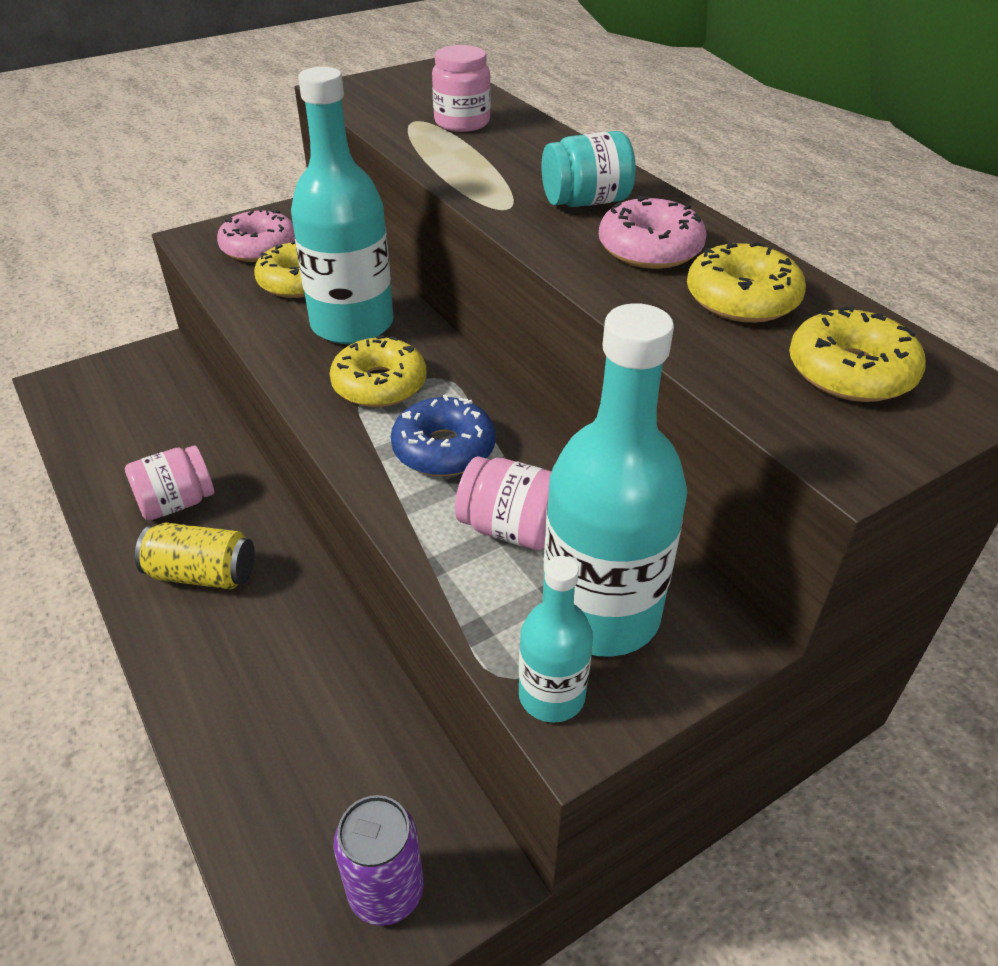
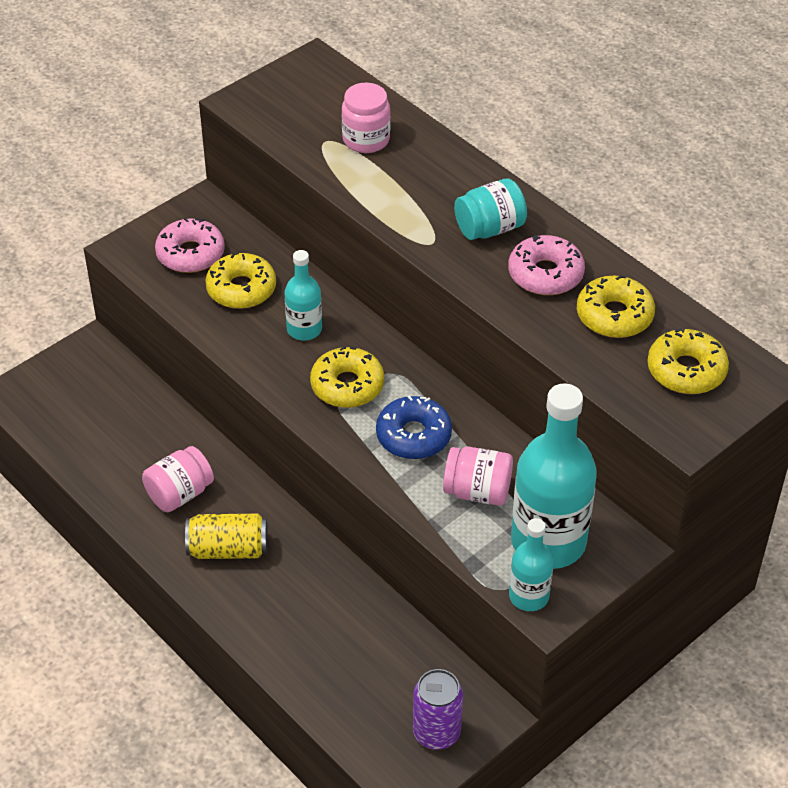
camera: 10 degrees left, 5 degrees up
(352, 324) = (304, 329): turquoise bottle -> turquoise bottle, size x0.52

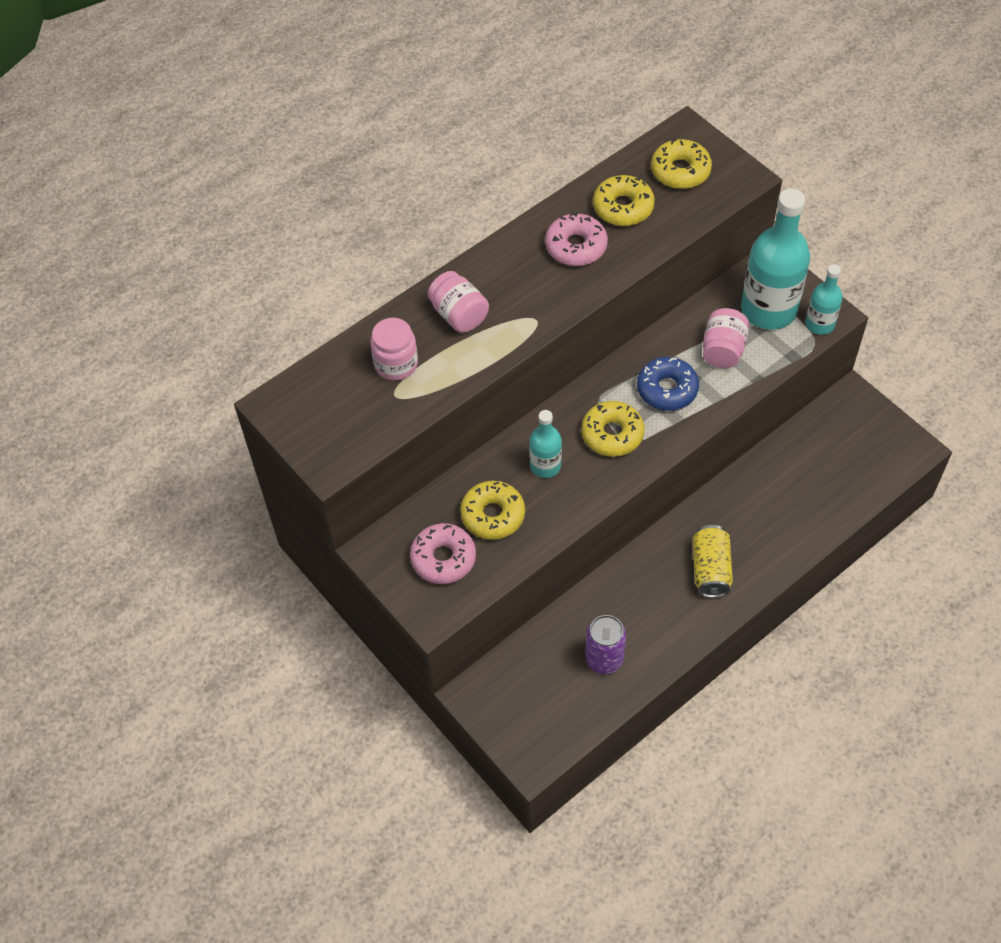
camera: 85 degrees left, 10 degrees up
(180, 494) = (652, 608): pink jar -> pink jar (459, 315)
(436, 733) = (871, 430): purple can -> purple can (604, 659)
(489, 228) = (520, 280): turquoise jar -> none

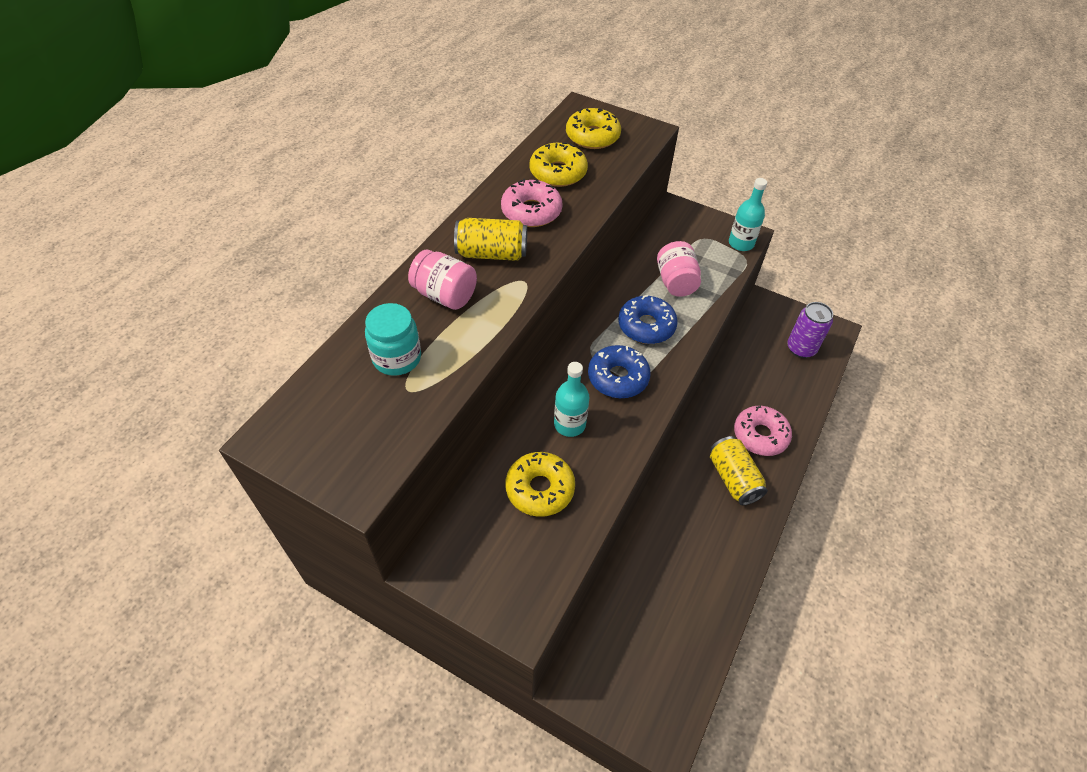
camera: 25 degrees left, 5 degrees down
(396, 364) = (397, 358): pink jar -> turquoise jar
(443, 558) = (508, 551): pink donut -> pink donut (760, 435)
(518, 283) = (492, 253): none -> yellow can
(604, 659) = (683, 598): purple can -> purple can (801, 348)
(612, 434) = (618, 378): yellow donut -> blue donut
(768, 309) = (695, 242): turquoise bottle -> none

